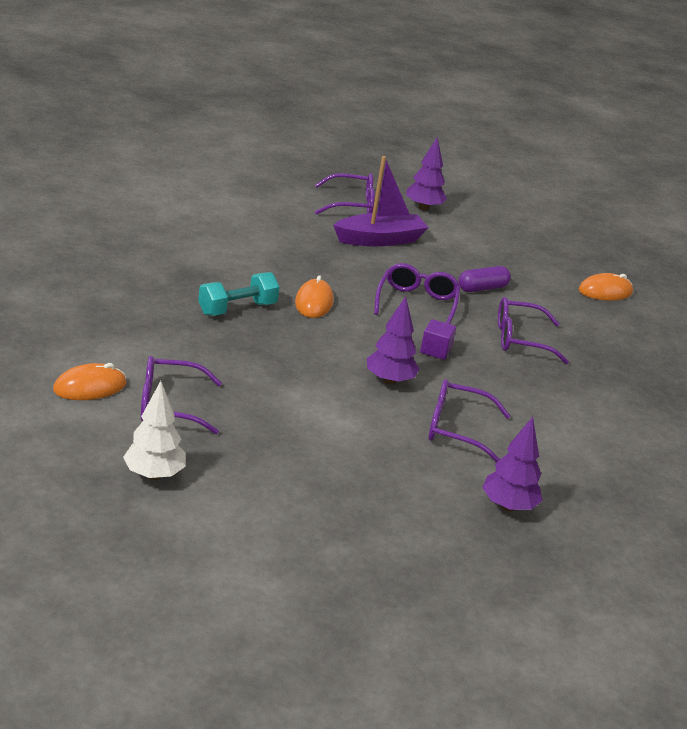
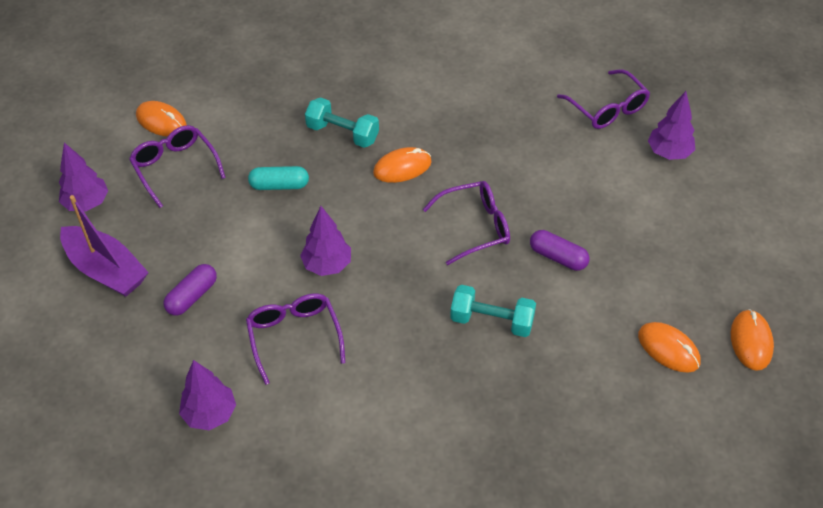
camera: 65 degrees right, 20 degrees up
(154, 475) = (87, 203): white tree -> purple tree
(264, 363) = (279, 185): none -> turquoise capsule
(355, 461) = (192, 296): none -> purple capsule
(380, 240) = (564, 154): purple boat -> purple boat (106, 270)
(435, 350) = (407, 272): purple cube -> none
(521, 339) = (492, 321): purple glasses -> turquoise dumbbell
(621, 264) = (751, 341): none -> orange mouse

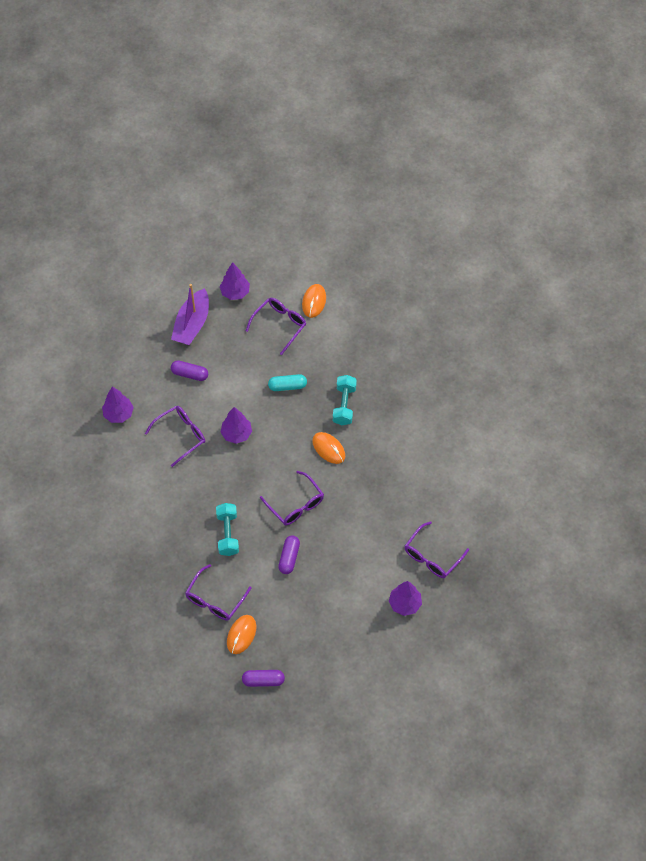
camera: 70 degrees right, 10 degrees up
(279, 185) = (287, 386): turquoise capsule -> turquoise capsule turned 75 degrees counterclockwise
(598, 367) = (215, 599): none -> purple glasses
(751, 341) = (263, 680): orange mouse -> purple capsule

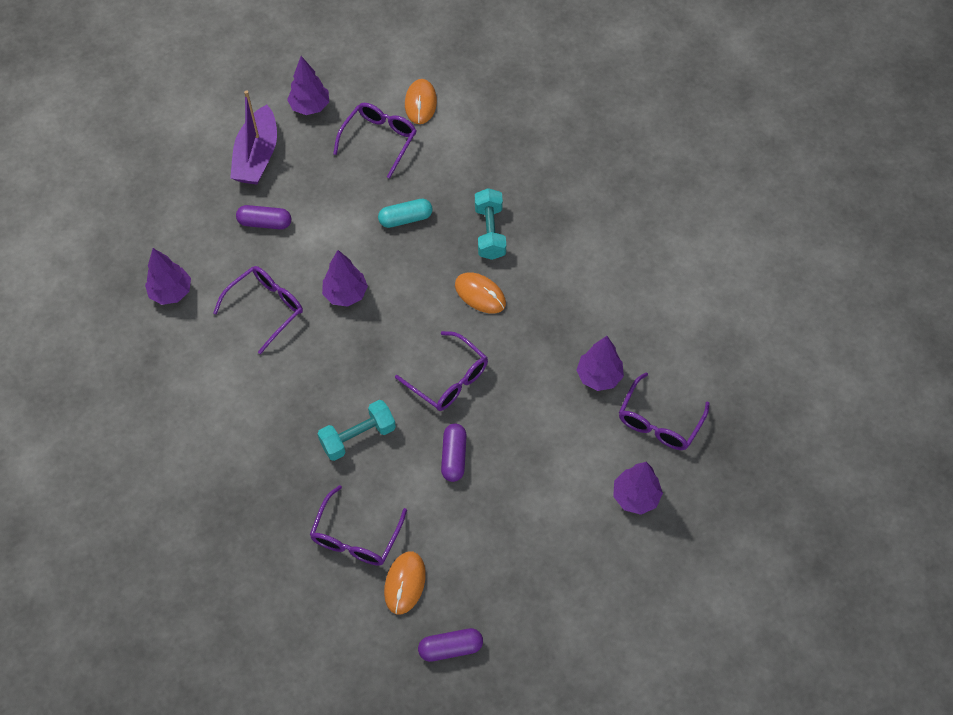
camera: 10 degrees left, 0 degrees up
(228, 534) = (358, 437): turquoise dumbbell -> turquoise dumbbell turned 75 degrees clockwise
(398, 519) = (599, 376): none -> purple tree

